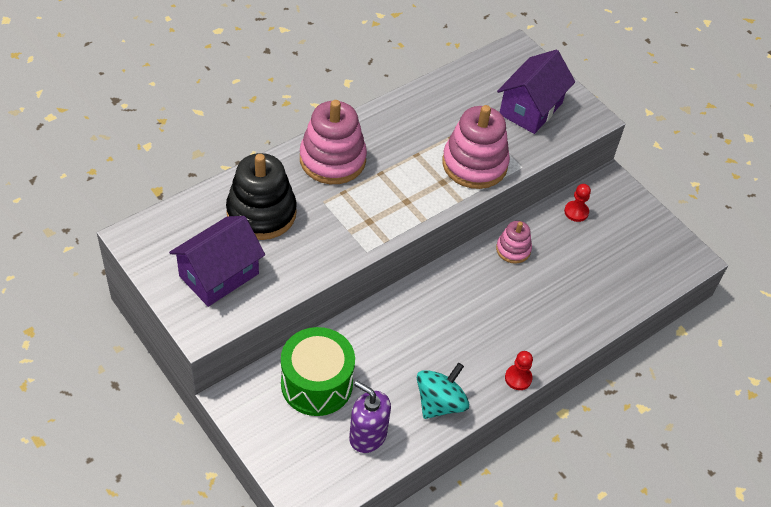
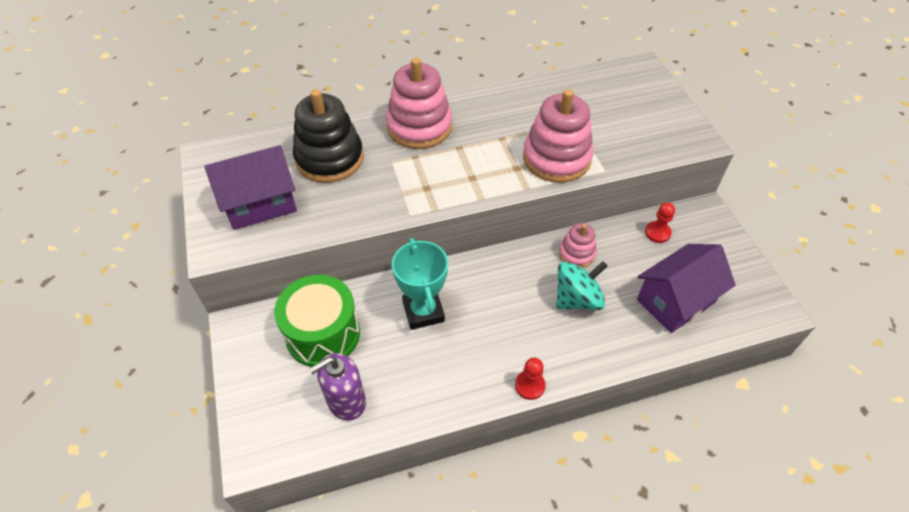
camera: 25 degrees right, 0 degrees up
(367, 436) = (346, 401): purple soap dispenser -> purple soap dispenser turned 90 degrees counterclockwise
(399, 339) = (423, 311): none -> turquoise trophy
(440, 403) = (435, 388): turquoise spinning top -> turquoise spinning top (577, 299)
(530, 109) = (636, 120): purple house -> purple house (675, 301)

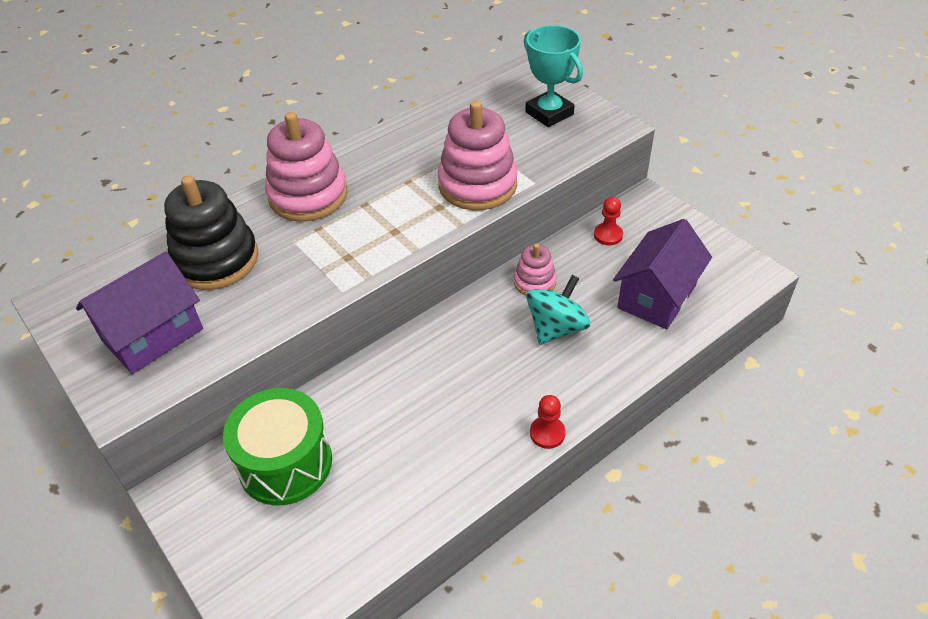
camera: 20 degrees left, 5 degrees down
(346, 401) = (348, 526): purple soap dispenser -> none
(423, 311) = (393, 398): turquoise trophy -> turquoise trophy (549, 113)

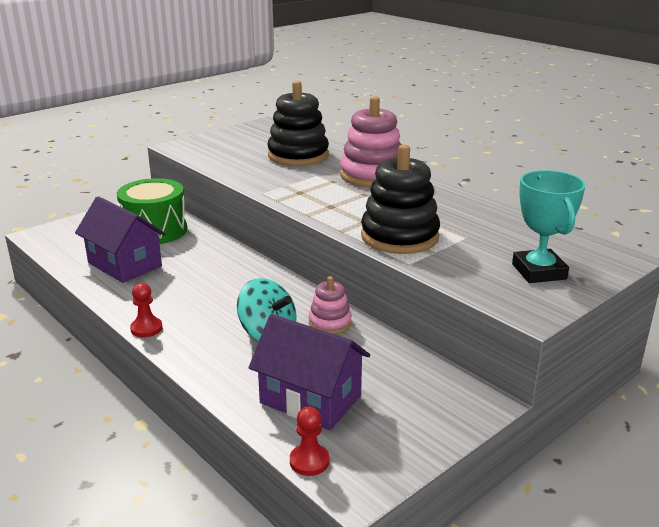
camera: 85 degrees right, 20 degrees down
(153, 335) = (230, 147): purple house -> purple house (124, 264)
(477, 185) = (399, 237): pink stacking toy -> black stacking toy
(549, 113) = (539, 271): turquoise trophy -> turquoise trophy turned 60 degrees counterclockwise
(608, 235) = (408, 369): red pawn -> red pawn (309, 461)

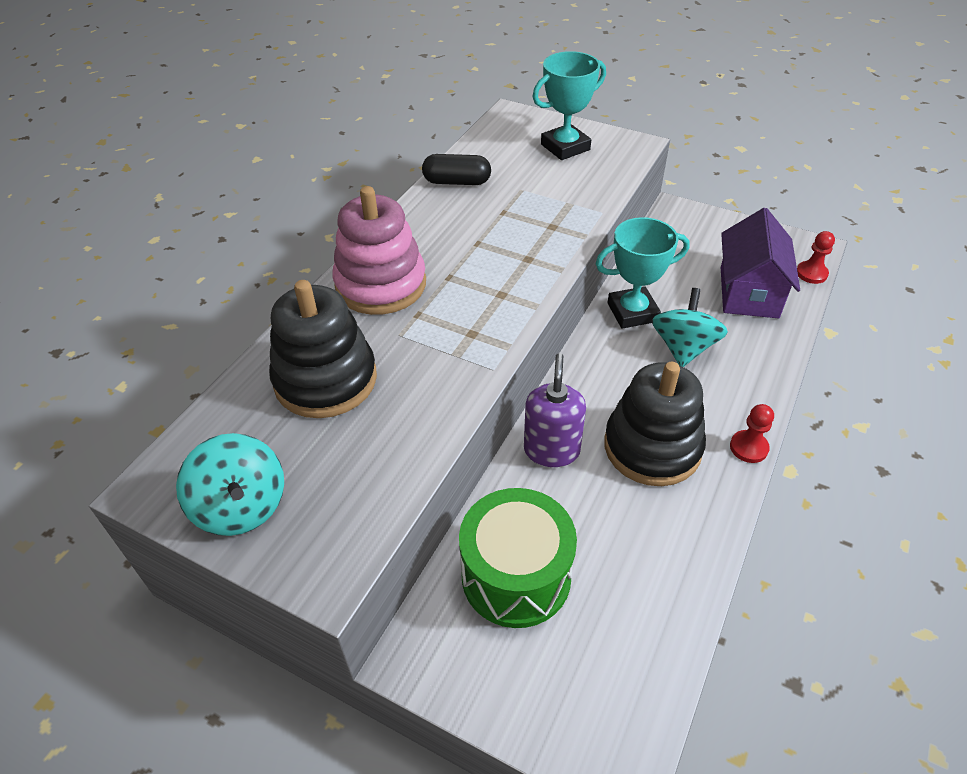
camera: 110 degrees left, 20 degrees up
(124, 264) = (636, 554): purple house -> none
(223, 257) = (551, 450): none -> purple soap dispenser
(233, 136) = (241, 506): none -> turquoise spinning top
(330, 323) = (632, 312): pink stacking toy -> turquoise trophy
(399, 237) = (549, 228): black stacking toy -> black stacking toy (652, 447)
(492, 214) = (457, 182): none -> black capsule

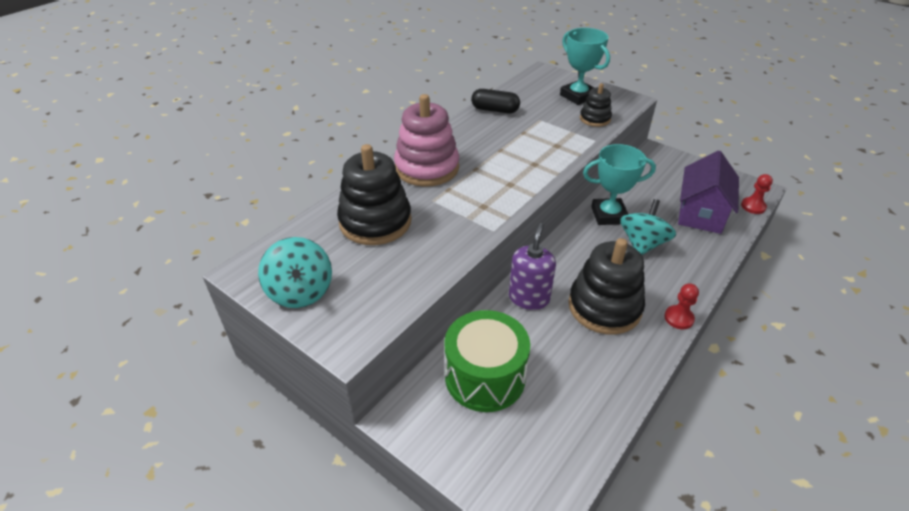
camera: 10 degrees right, 5 degrees down
(565, 147) = (578, 96): turquoise trophy -> turquoise trophy turned 75 degrees clockwise
(594, 179) = (595, 119): none -> black stacking toy

